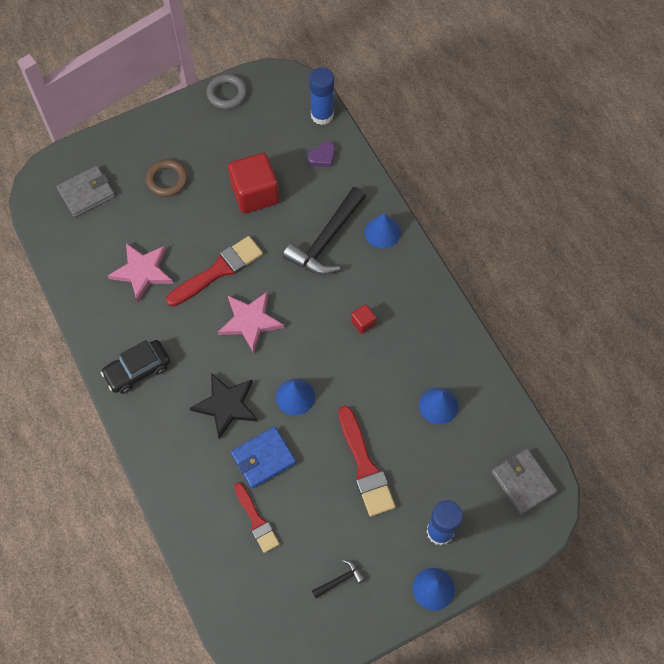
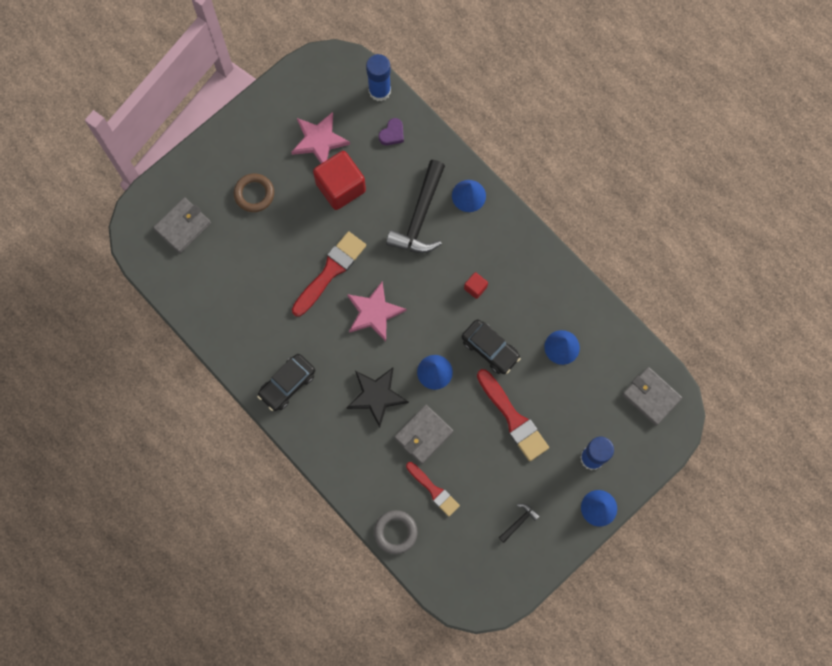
camera: 15 degrees left, 10 degrees up
(142, 271) = (261, 290): pink star -> pink star (319, 140)
(227, 94) = (282, 91): grey ring -> grey ring (395, 532)
(263, 458) = (423, 435): blue wallet -> grey wallet
(361, 388) = (490, 349): none -> black car

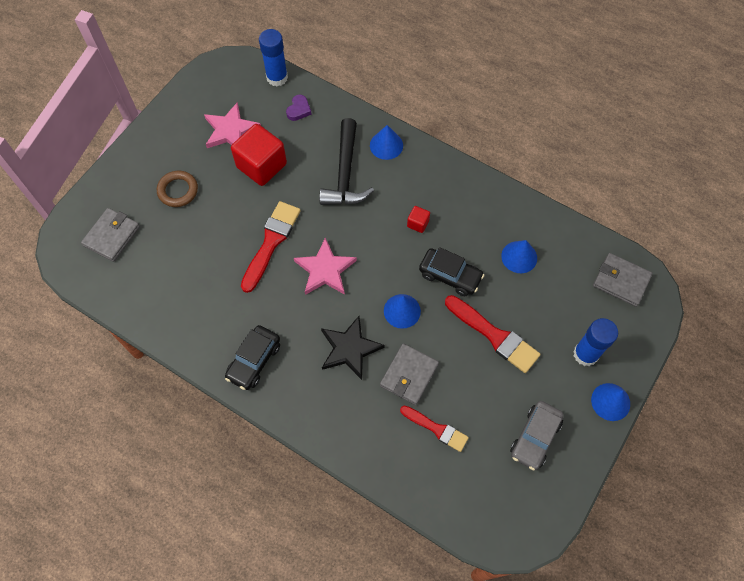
camera: 15 degrees left, 10 degrees down
(395, 532) = (409, 484): grey ring -> none
(519, 521) = (535, 437): black hammer -> grey car

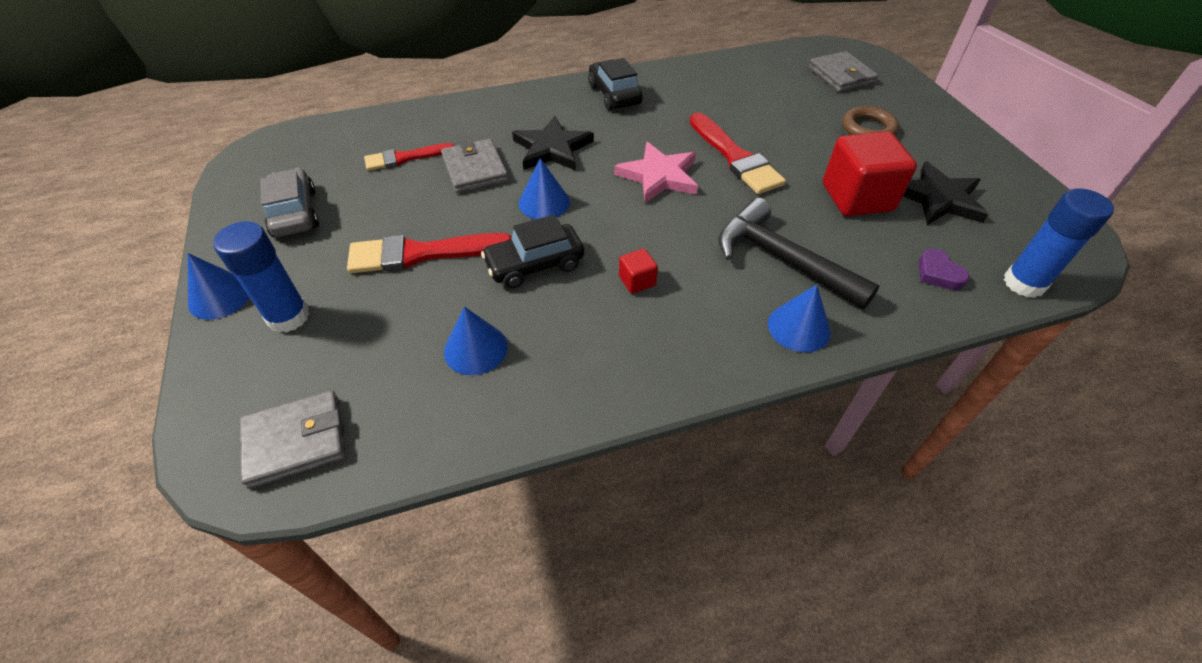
camera: 130 degrees right, 15 degrees down
(230, 130) = (939, 198): pink star -> black star

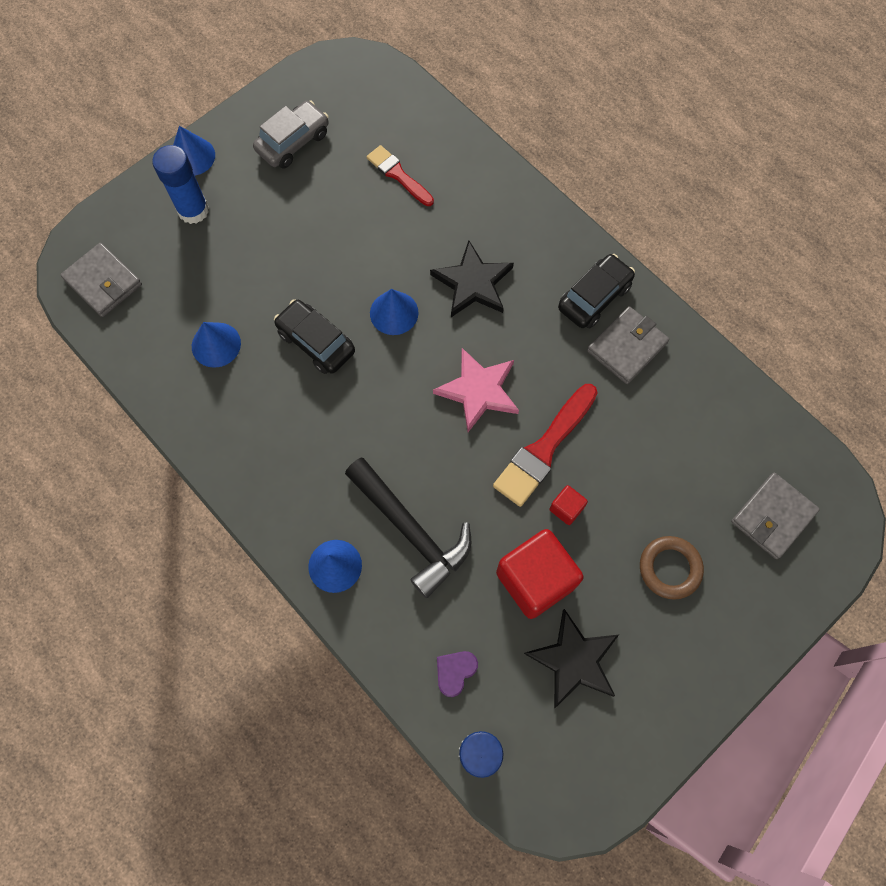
camera: 65 degrees right, 20 degrees up
(421, 253) = (291, 256): red brush -> none
(475, 169) = (410, 237): grey wallet -> grey wallet (626, 347)
(637, 281) = (332, 425): red cube -> red cube (566, 508)
(781, 259) = (411, 531): black hammer -> black hammer turned 120 degrees clockwise

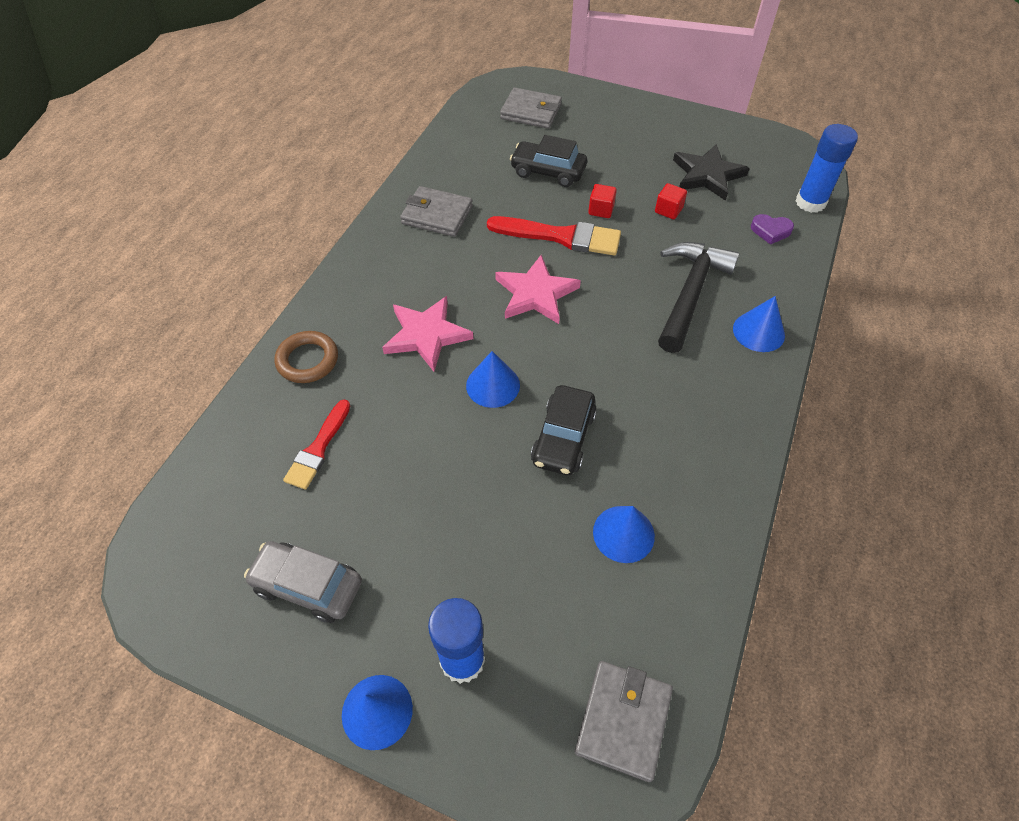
camera: 115 degrees left, 15 degrees down
(473, 283) = (426, 335): black star -> pink star
(535, 579) = (668, 210): red cube -> red cube, size x0.45
(594, 297) = (398, 247): black car -> black car (548, 172)
(669, 568) = (605, 148): brown ring -> brown ring (307, 360)

